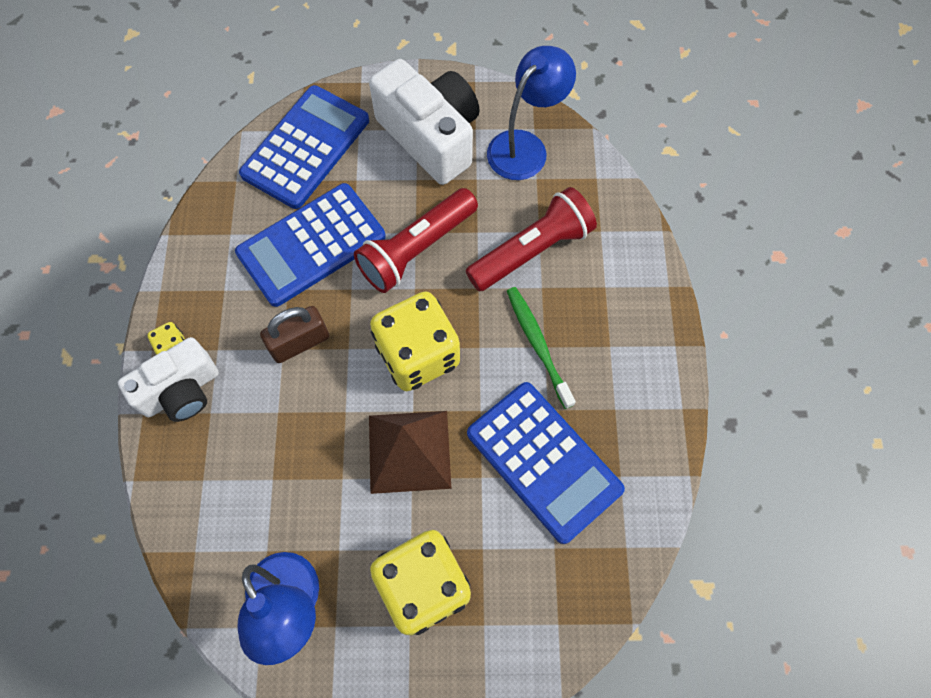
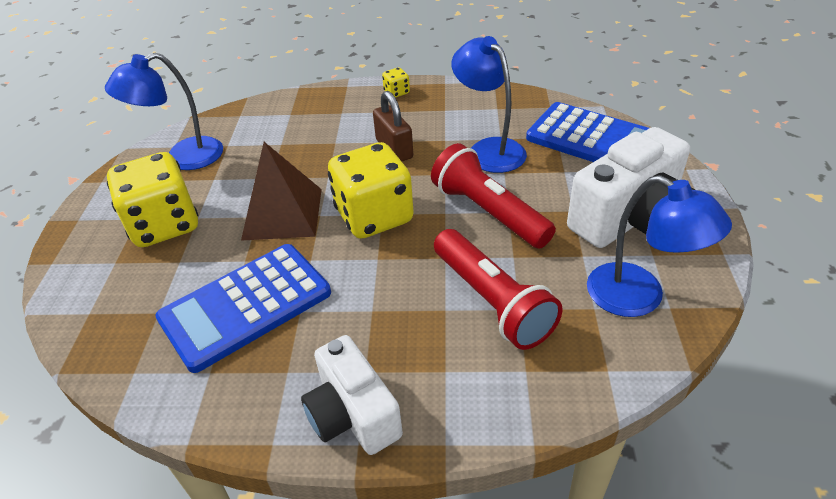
camera: 95 degrees right, 25 degrees down
(181, 391) = (360, 99): white camera -> white camera (353, 414)
(311, 245) = (489, 149): blue calculator -> blue lamp
(537, 344) = (375, 304): green toothbrush -> none

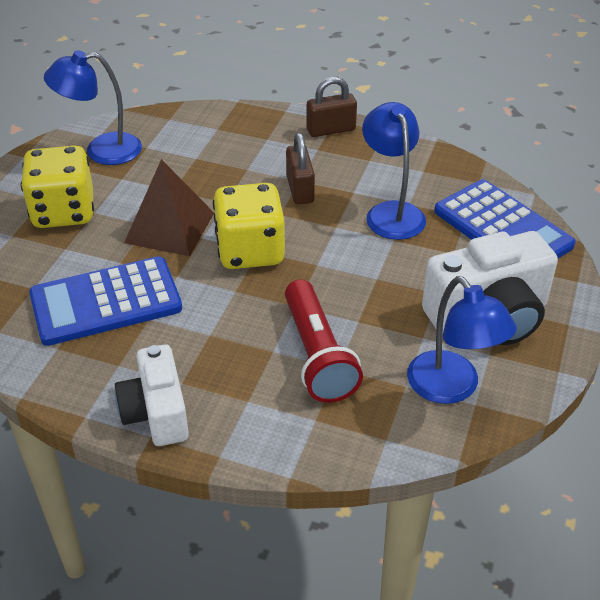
camera: 15 degrees right, 0 degrees up
(396, 92) = (331, 130): yellow dice -> brown padlock
(488, 212) = (357, 274): red flashlight -> none

